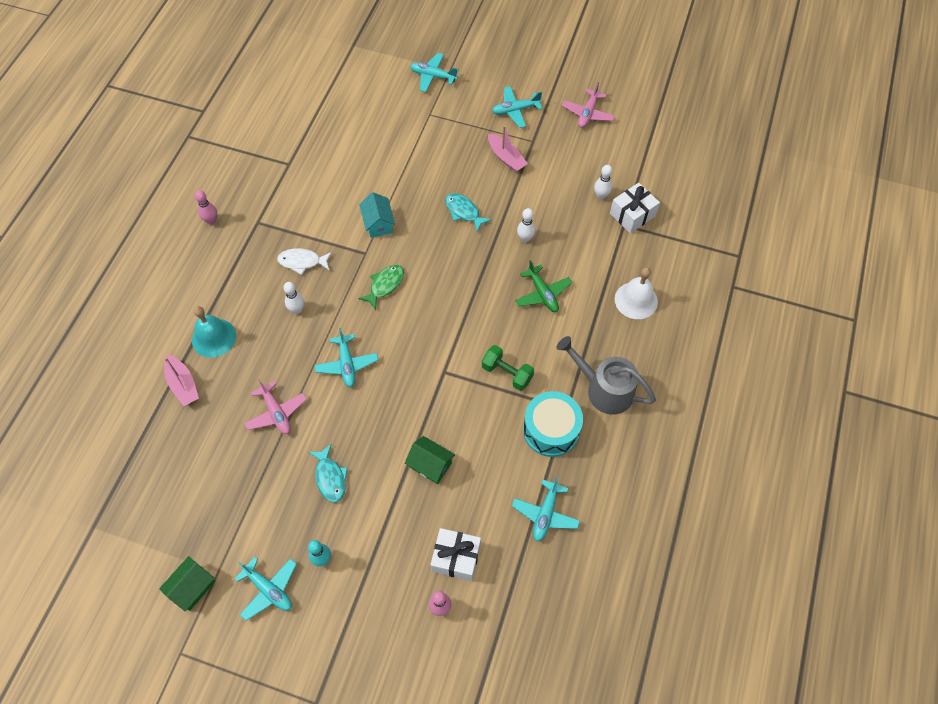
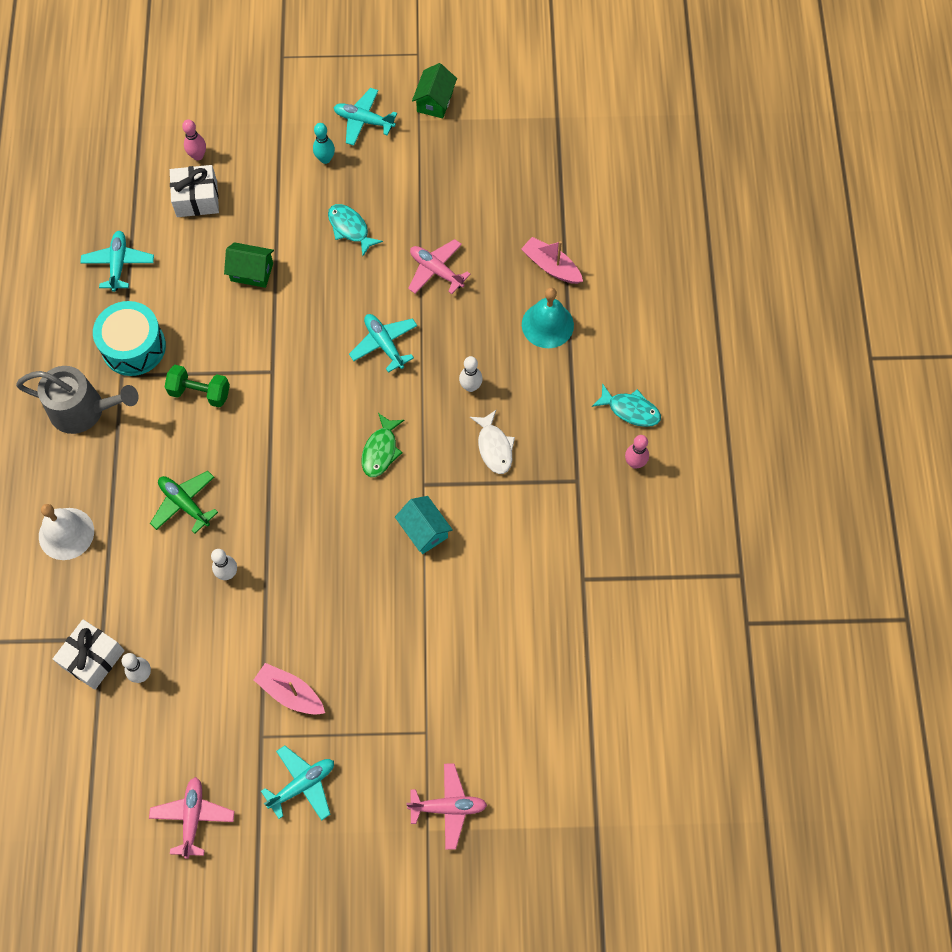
camera: 160 degrees right, 5 degrees up
(302, 262) = (494, 447): white fish -> white fish turned 90 degrees clockwise
(433, 76) = (448, 807): turquoise plane -> pink plane
(464, 212) = (320, 586): turquoise fish -> turquoise fish (630, 410)

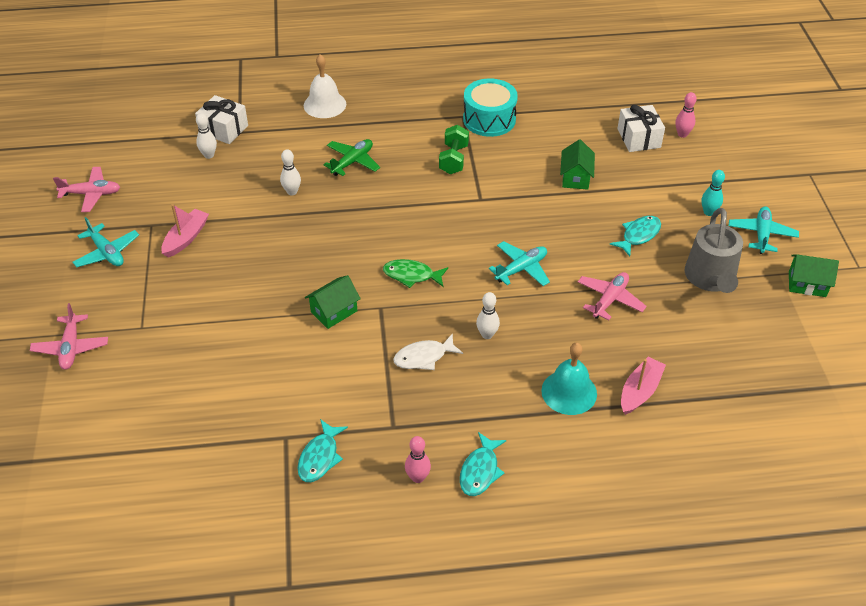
camera: 85 degrees right, 20 degrees down
(83, 410) = (429, 100): grey watering can -> grey watering can (710, 278)
(118, 264) = (563, 103): turquoise plane -> none
(424, 530) = (334, 311): turquoise house -> green house
(608, 547) = (320, 457): none -> turquoise fish

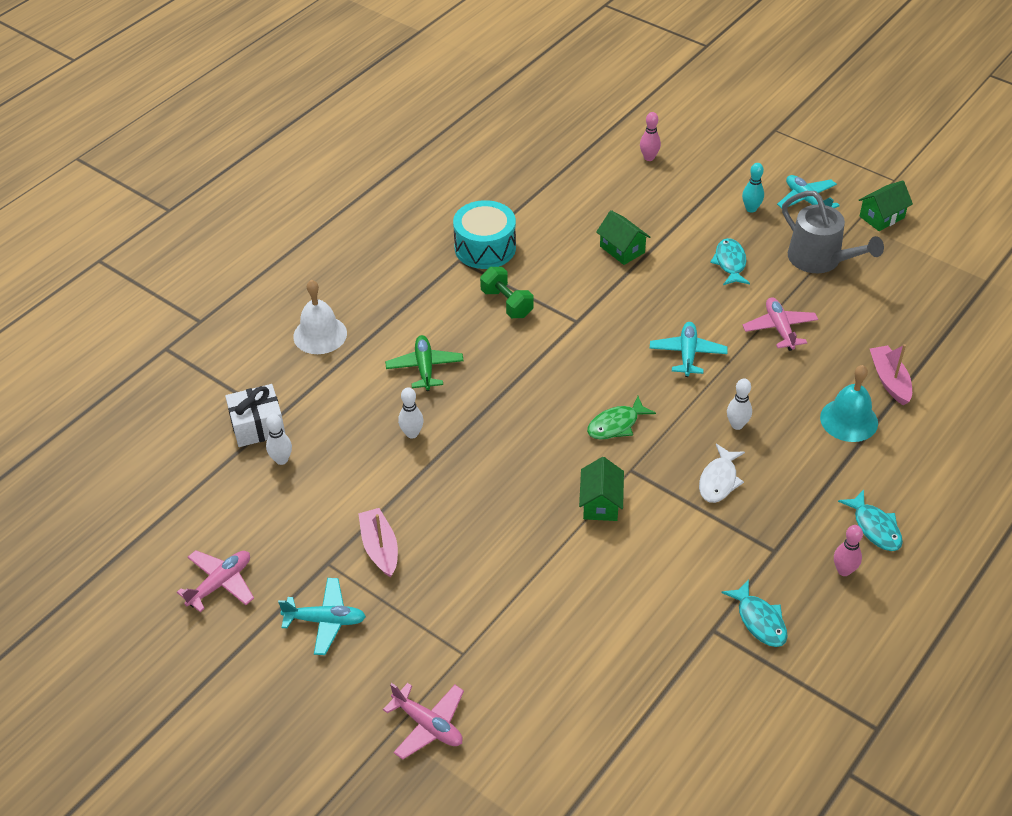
camera: 45 degrees left, 0 degrees up
(638, 138) = (622, 183): white gift -> none

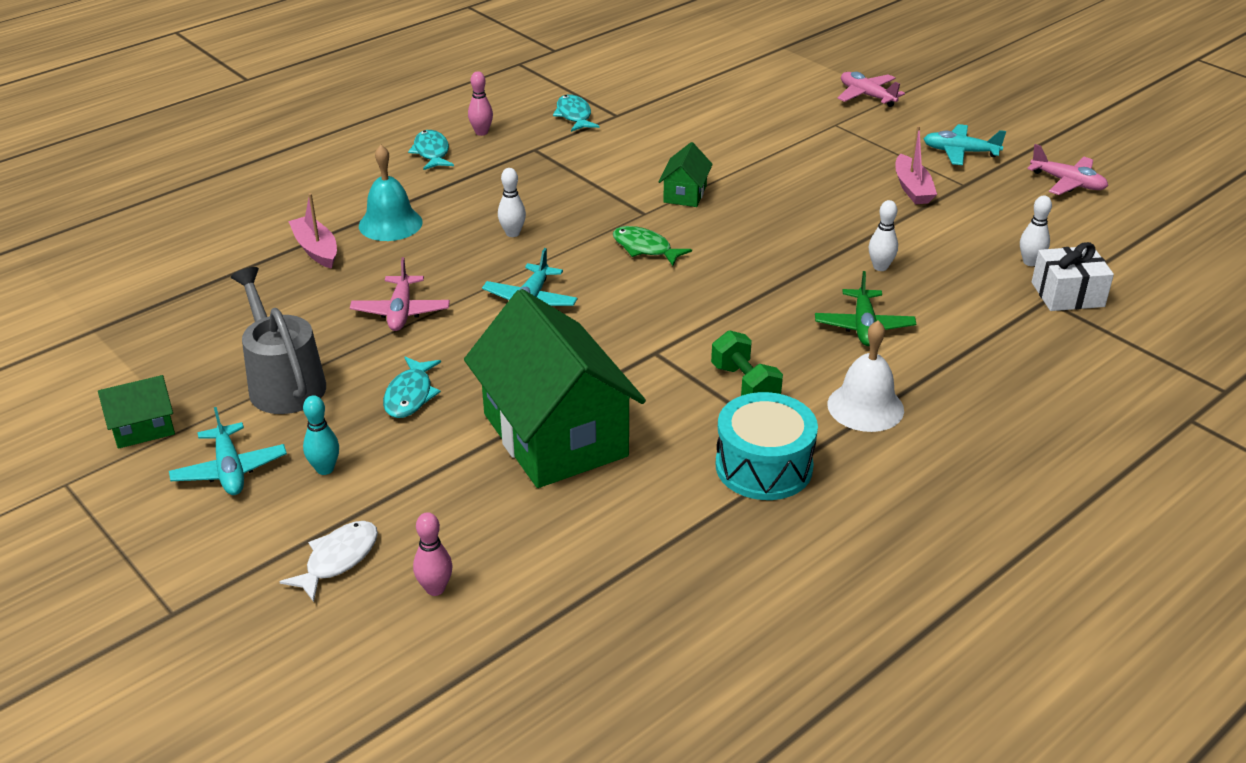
camera: 170 degrees left, 10 degrees down
(220, 583) = (1068, 183): pink plane -> pink plane turned 105 degrees counterclockwise
(320, 335) = (1009, 380): white bell -> white bell (865, 407)
(616, 425) = (645, 248): green fish -> green fish turned 120 degrees counterclockwise
(622, 249) = (555, 435): green house -> green house, size x2.29
(719, 480) = (558, 196): white fish -> white fish (338, 559)
(889, 380) = (316, 249): pink boat -> pink boat turned 150 degrees clockwise

